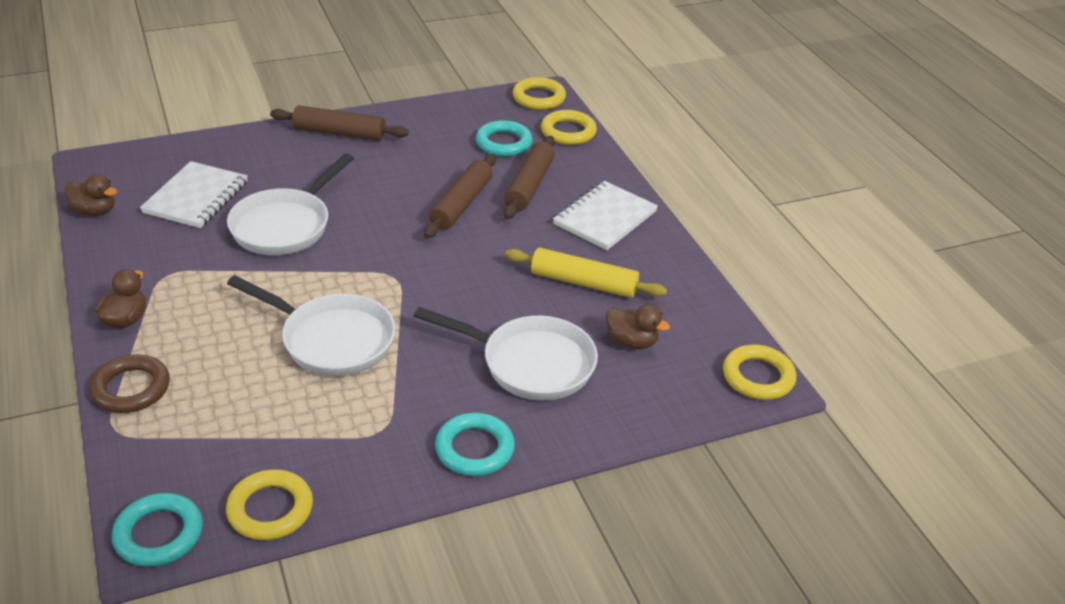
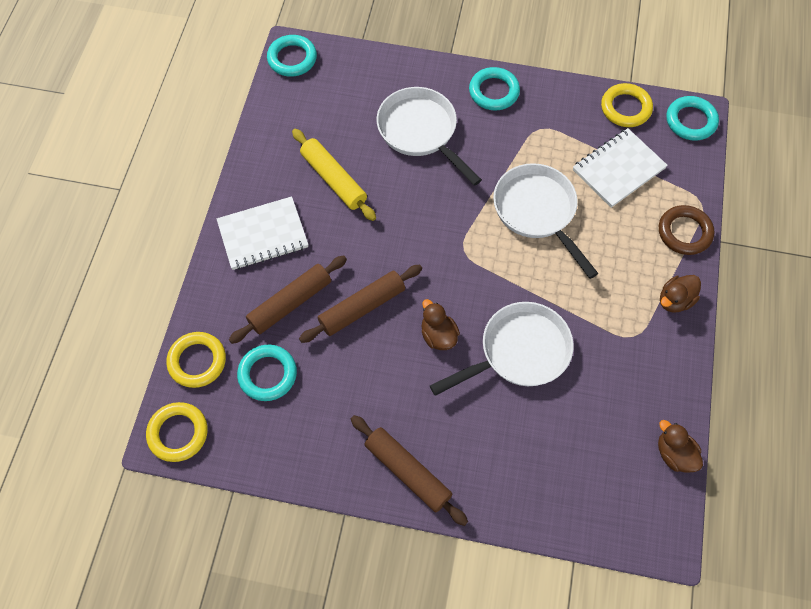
camera: 145 degrees left, 25 degrees up
(196, 197) = (580, 430): white notebook -> white notebook (618, 169)
(631, 341) = (344, 117): brown duck -> brown duck (438, 335)
(758, 377) = (292, 58): yellow ring -> turquoise ring

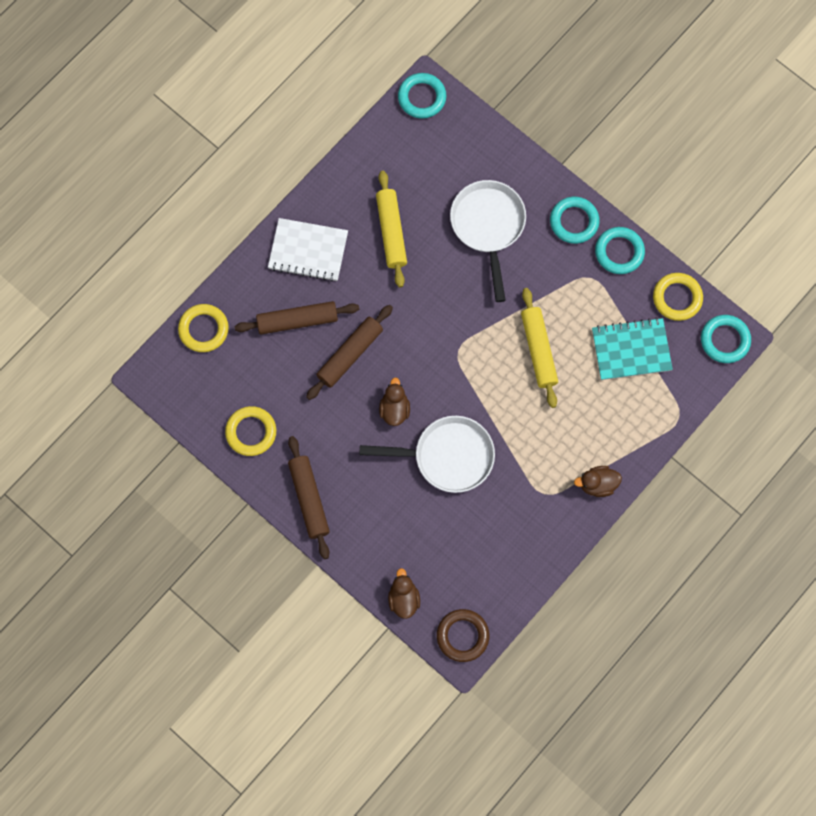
camera: 30 degrees right, 10 degrees up
(178, 433) = (162, 378): yellow ring -> yellow ring (251, 432)
(267, 374) = (249, 368): turquoise ring -> turquoise ring (619, 252)
(362, 307) = (350, 354): brown rolling pin -> brown rolling pin turned 45 degrees counterclockwise
(537, 211) = (538, 350): white pan -> yellow rolling pin
(618, 169) = (631, 350): white notebook -> turquoise notebook
(674, 454) = (512, 597): brown duck -> brown duck (403, 599)
(684, 232) = (646, 434): brown ring -> brown ring (462, 636)

